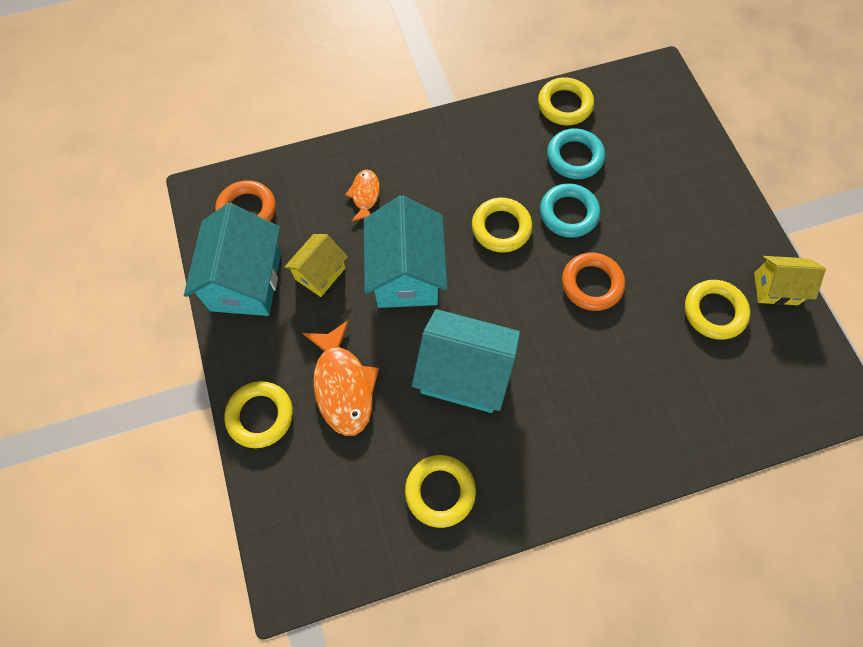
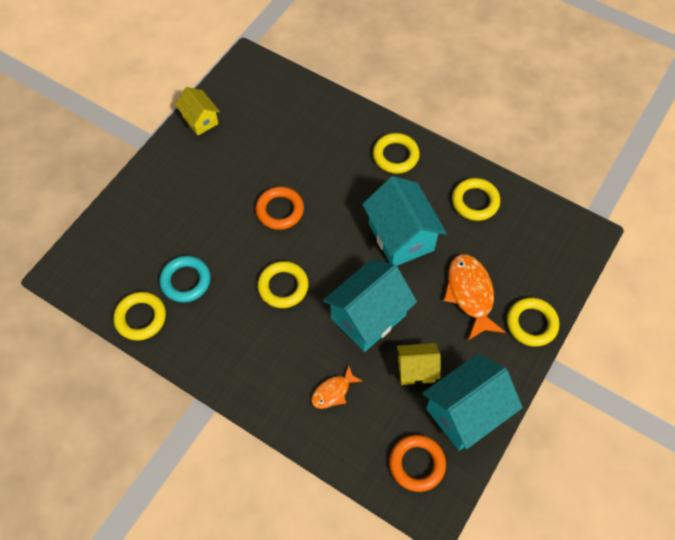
camera: 130 degrees left, 5 degrees down
(343, 385) = (470, 294): orange fish -> orange fish turned 45 degrees counterclockwise
(568, 213) = (237, 255): turquoise ring -> none
(714, 311) = (243, 140): yellow ring -> yellow ring (395, 156)

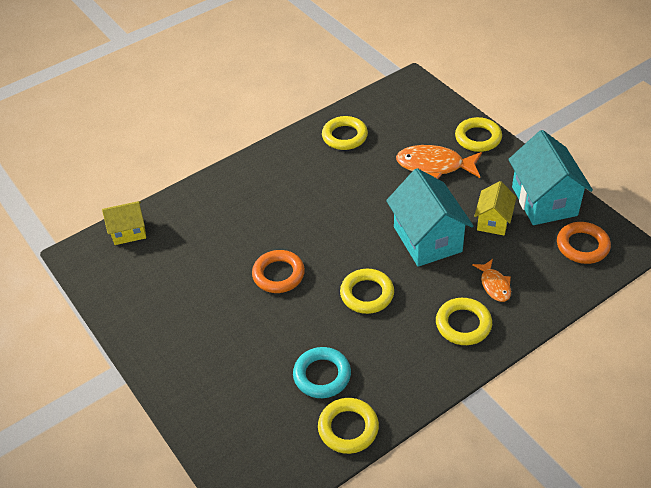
camera: 65 degrees left, 15 degrees down
(200, 120) = (125, 314): yellow house -> yellow house (129, 232)
(395, 156) = (266, 173): yellow ring -> yellow ring (463, 324)
(401, 237) = (355, 194): turquoise house -> none

